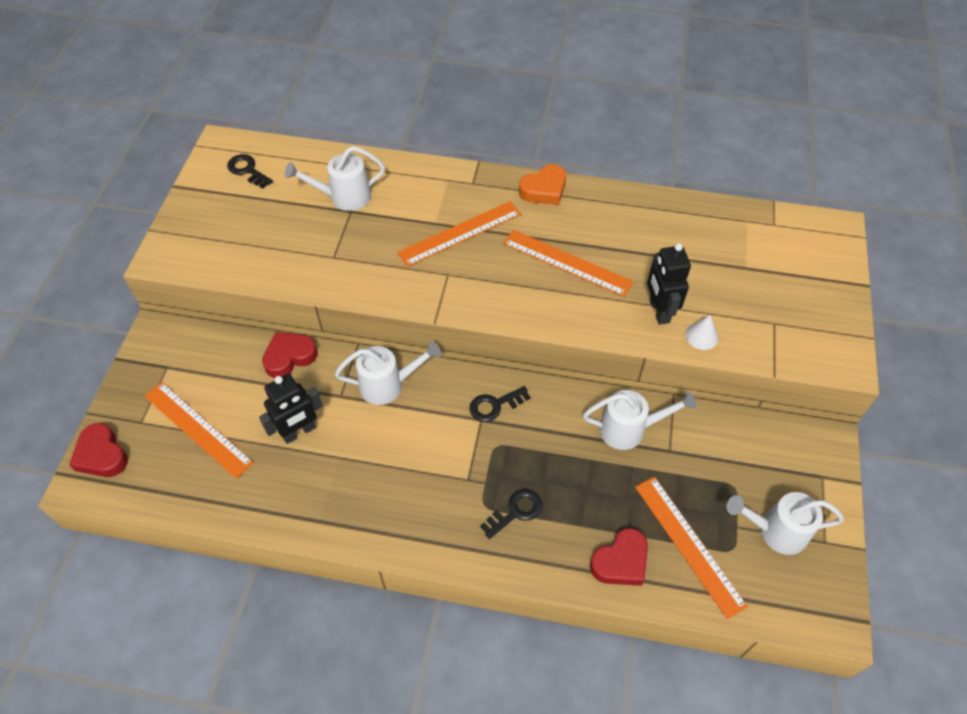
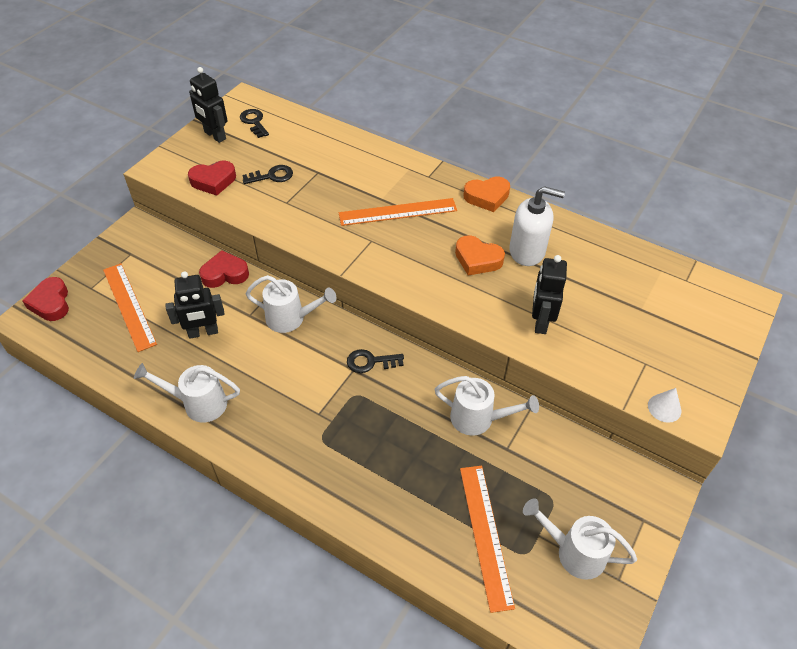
camera: 20 degrees right, 5 degrees down
(209, 199) = (215, 135): none -> black robot
(343, 197) = (317, 160): white watering can -> white watering can (198, 403)
(516, 511) = (345, 453): black key -> black key (272, 176)
(567, 262) = (477, 259): orange ruler -> orange heart
(612, 238) = (527, 251): none -> white soap dispenser
(620, 561) = (416, 527): red heart -> red heart (213, 181)
(701, 336) = (570, 354): white cone -> white cone (664, 408)

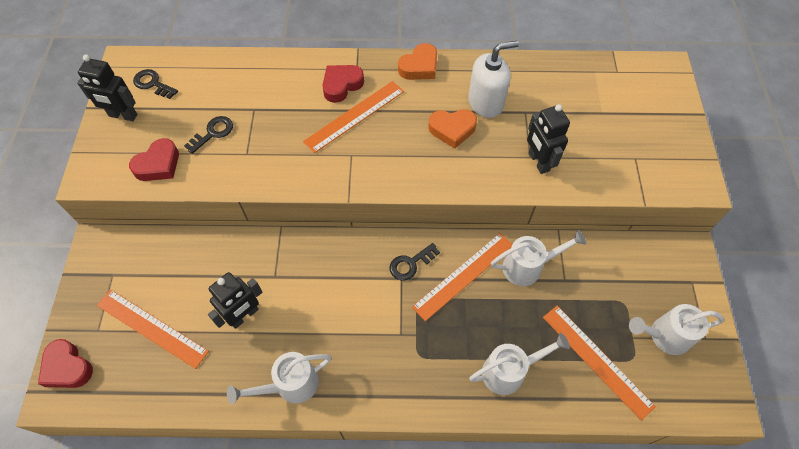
camera: 30 degrees left, 10 degrees up
(225, 274) = (222, 248): red heart -> red heart (341, 85)
(291, 319) = (315, 260): white watering can -> white watering can (509, 371)
(411, 395) = (463, 275): none -> orange ruler
(664, 408) = (672, 189): white cone -> none

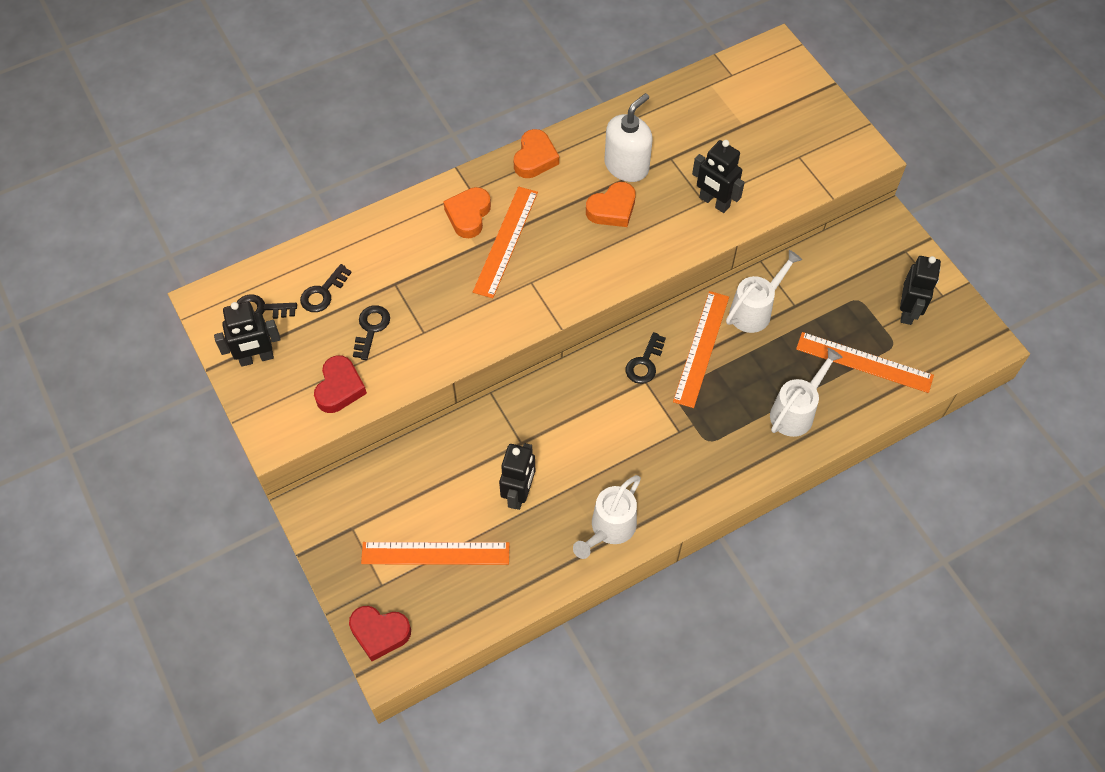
camera: 30 degrees left, 0 degrees up
(201, 92) = (323, 293): none -> black key
(341, 85) = (468, 215): red heart -> orange heart
(664, 336) = (908, 311): white watering can -> black robot

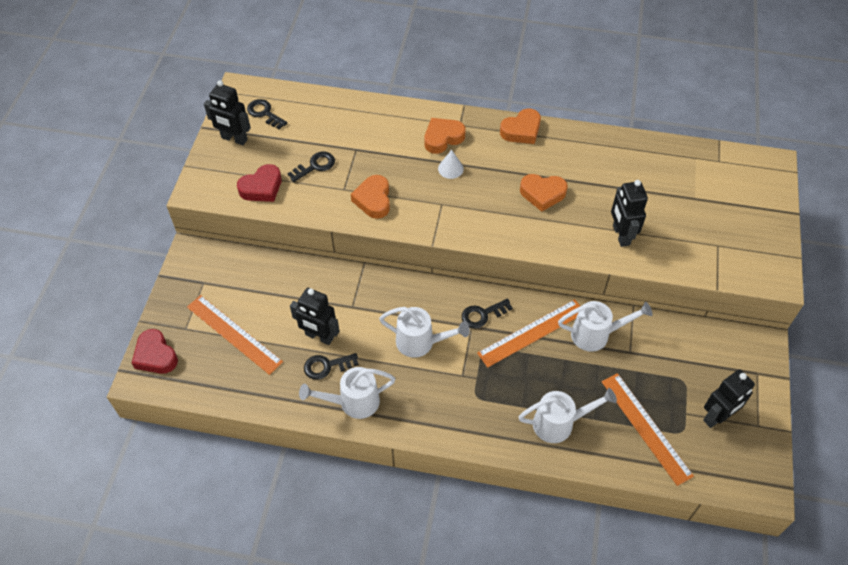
camera: 40 degrees right, 5 degrees down
(323, 293) = (308, 127): black key -> black key (326, 366)
(463, 323) = (373, 200): none -> orange heart
(505, 241) = (450, 168): orange ruler -> white cone
(519, 494) = (319, 336): black robot -> black robot turned 60 degrees clockwise
(616, 429) = (421, 342): none -> white watering can
(626, 166) = (580, 173): white soap dispenser -> none

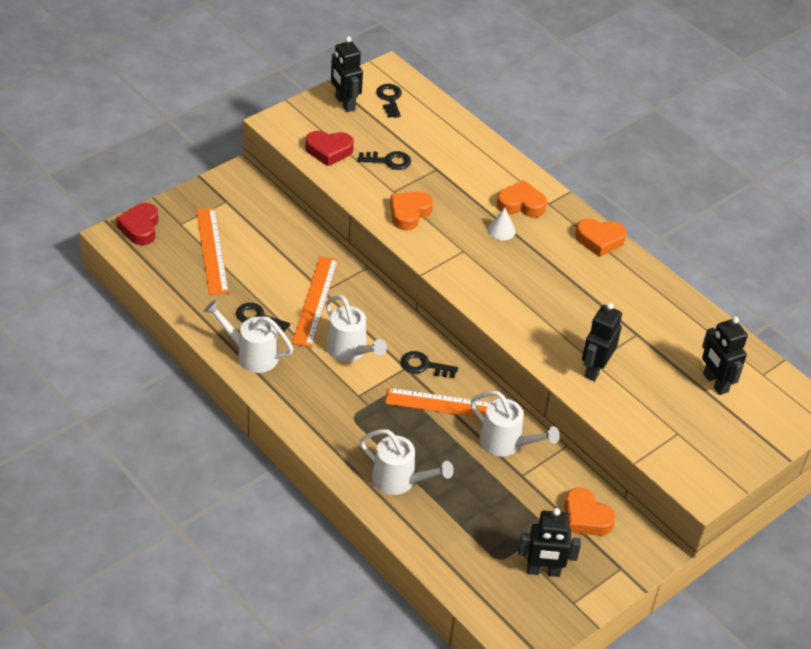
camera: 35 degrees right, 10 degrees down
(319, 336) = (274, 294): black robot -> black robot (715, 383)
(542, 194) = (561, 297): orange heart -> orange heart (586, 517)
(646, 427) = (470, 534): orange ruler -> orange ruler (315, 300)

